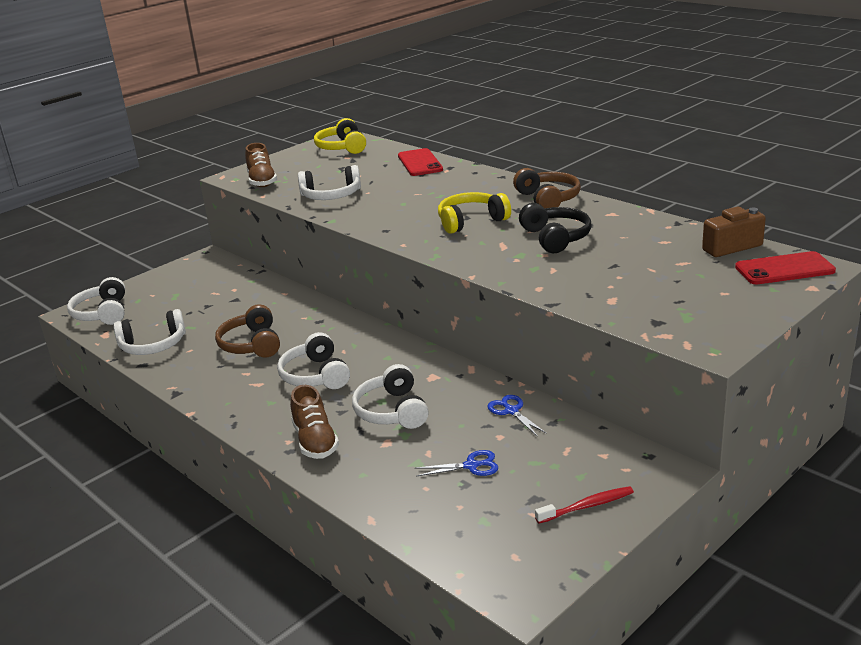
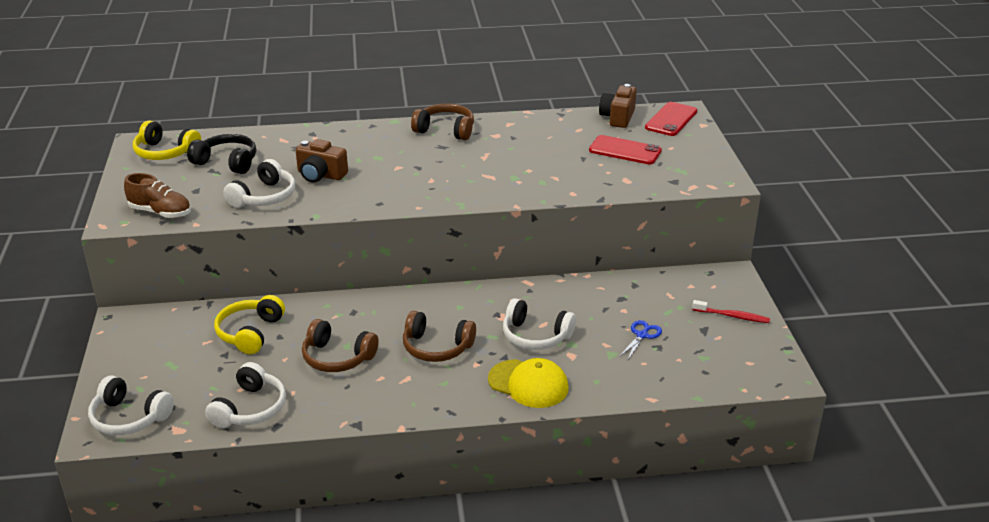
camera: 55 degrees left, 5 degrees up
(315, 441) = (528, 384): brown shoe -> yellow cap
(316, 375) = (436, 347): white headphones -> brown headphones
(393, 196) = (320, 175): none -> brown camera
(420, 163) = (277, 139): red phone -> red phone (625, 150)
(471, 221) = (428, 169): yellow headphones -> yellow headphones (250, 333)
(511, 411) = (601, 292): blue scissors -> none
(555, 238) = (511, 156): black headphones -> black headphones (227, 162)
(587, 506) = (732, 316): red toothbrush -> red toothbrush turned 90 degrees clockwise

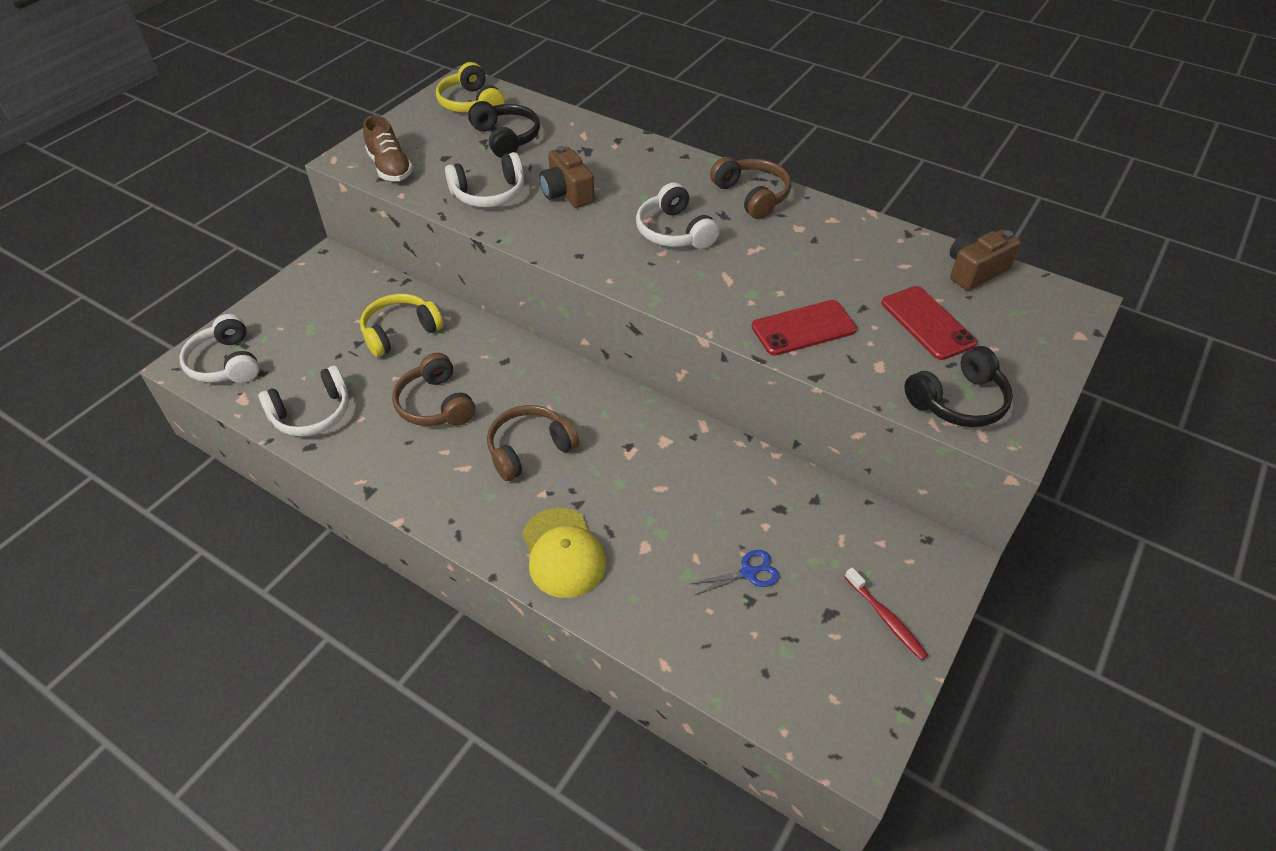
camera: 40 degrees right, 15 degrees up
(436, 347) = (529, 449): brown headphones -> brown headphones turned 90 degrees clockwise
(535, 336) = (636, 498): white headphones -> white headphones (674, 232)
(671, 119) = (1043, 307): red phone -> red phone (803, 328)
(683, 177) = (958, 401): none -> black headphones

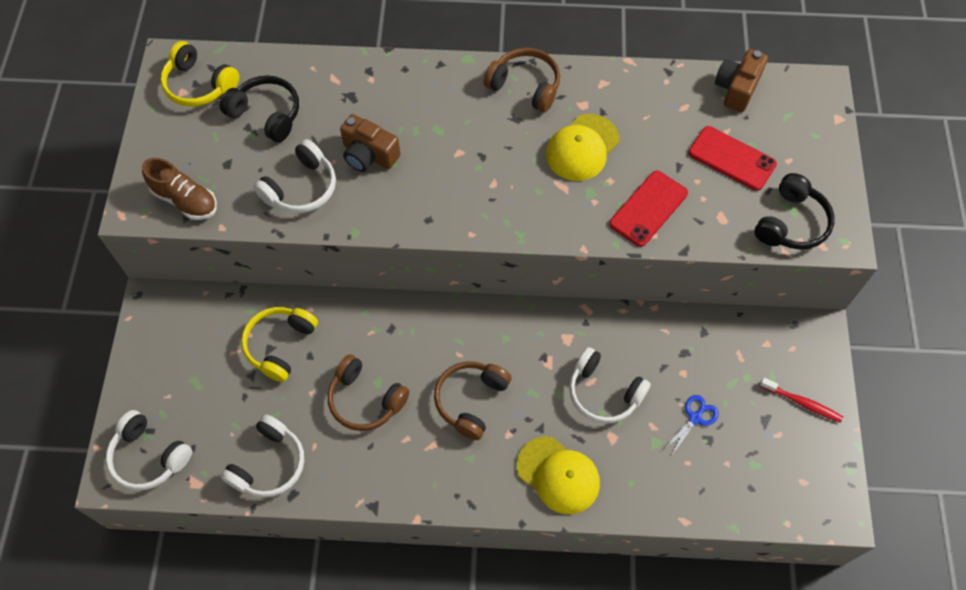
camera: 30 degrees left, 15 degrees up
(674, 232) = (488, 156): white headphones -> white headphones (604, 392)
(771, 258) = (582, 148): none -> yellow cap

